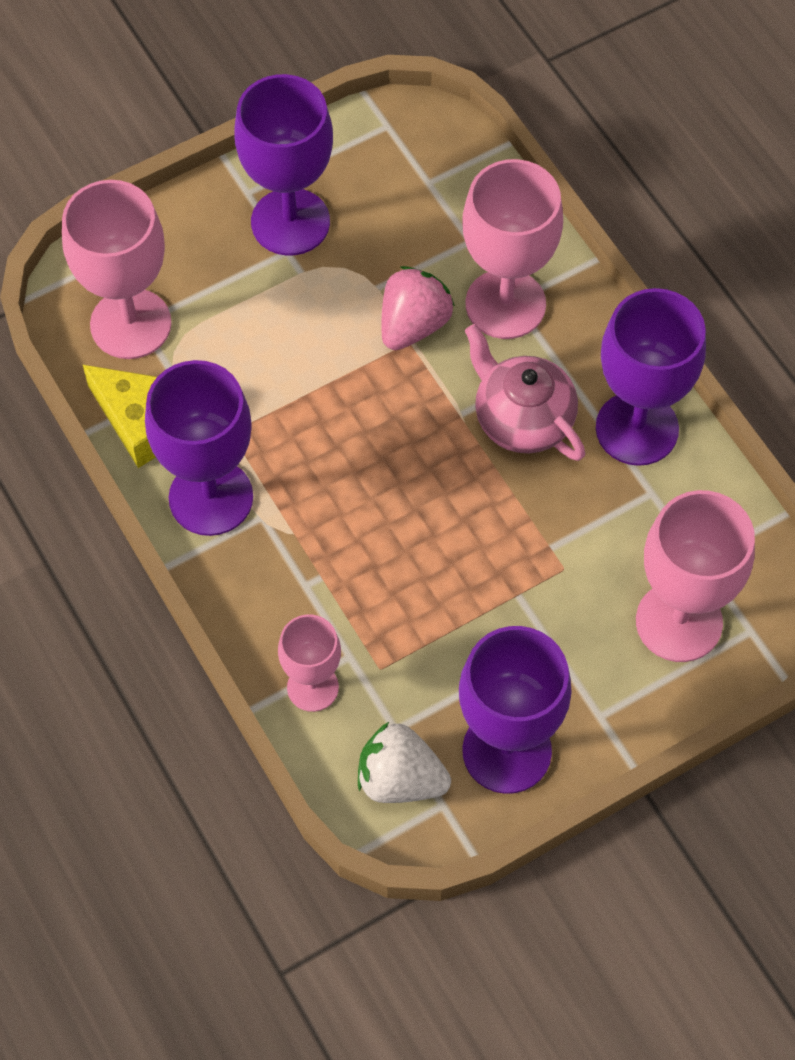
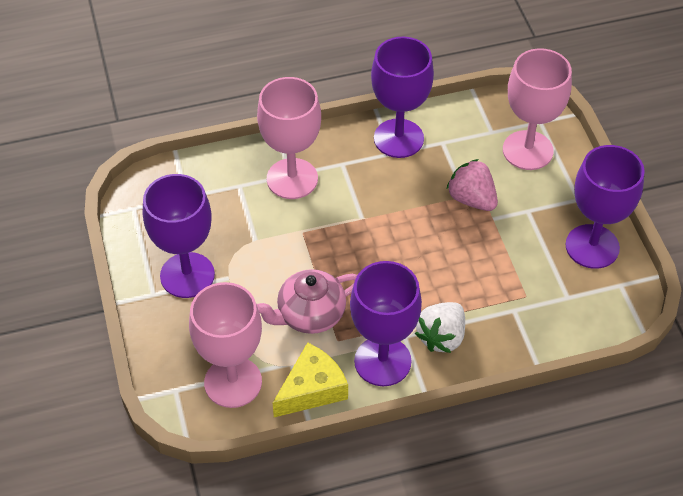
camera: 75 degrees left, 10 degrees down
(312, 687) = (531, 333): pink goblet -> none
(400, 779) = (601, 302): white strawberry -> white strawberry (441, 337)
(413, 325) = (290, 227): pink strawberry -> pink strawberry (472, 199)
(522, 419) = (375, 189): pink teapot -> pink teapot (310, 315)

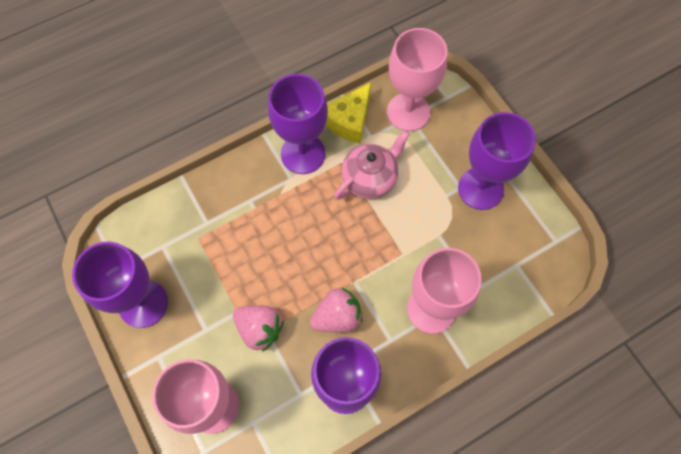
camera: 165 degrees right, 15 degrees up
(389, 192) = (337, 317): none -> pink strawberry
(441, 337) = (261, 184): white strawberry -> none

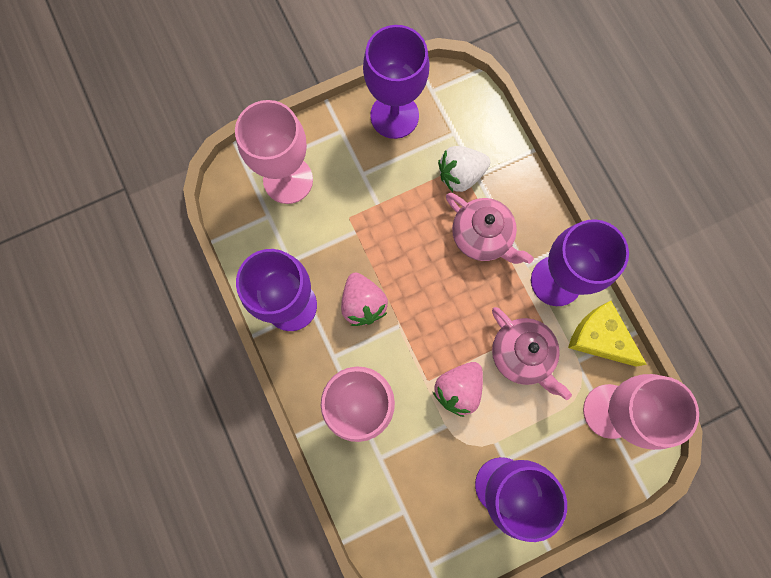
camera: 95 degrees right, 10 degrees up
(206, 237) = (460, 175): none -> white strawberry
(259, 329) = (358, 225): pink strawberry -> pink strawberry (458, 389)
(266, 215) = (482, 236): none -> pink teapot

